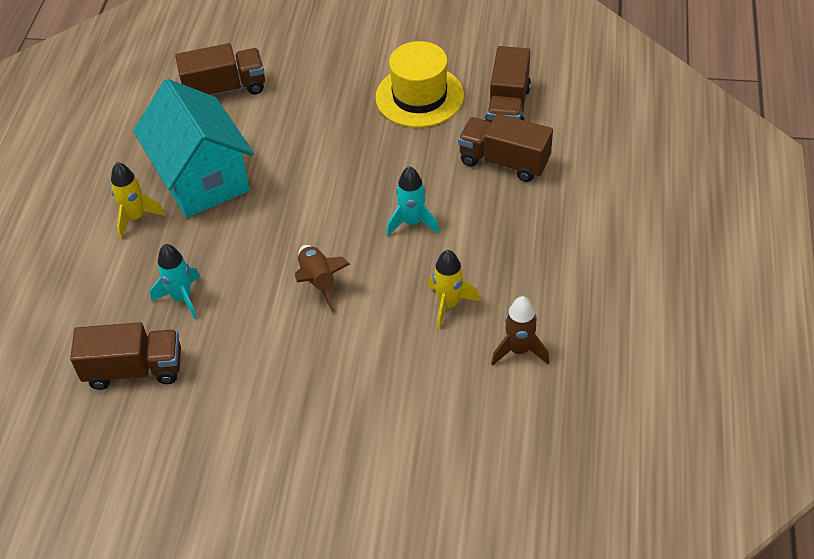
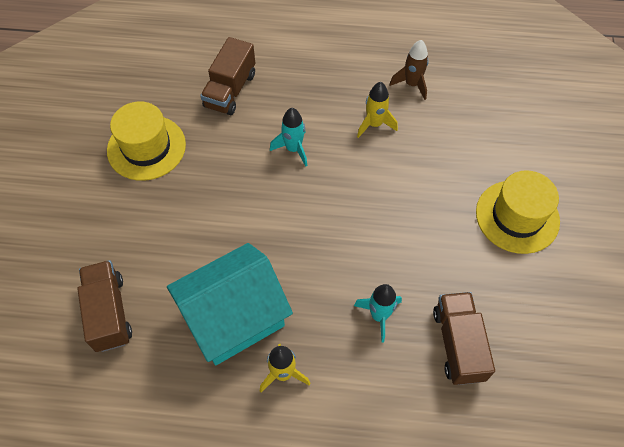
camera: 95 degrees left, 10 degrees up
(292, 453) = (517, 216): none -> yellow hat
(318, 281) = (356, 211): brown rocket -> none
(507, 108) = (170, 87): brown truck -> none

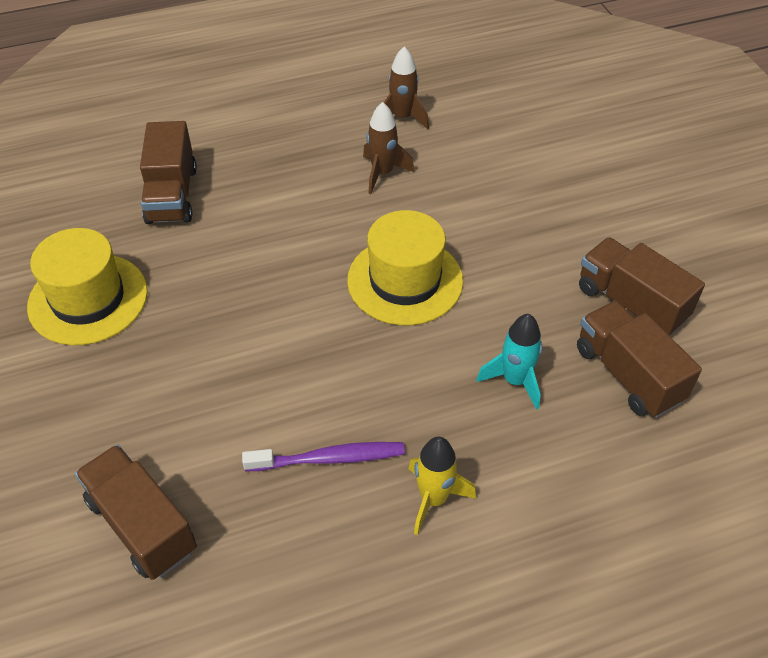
camera: 25 degrees left, 10 degrees down
(234, 318) = (329, 458): turquoise house -> purple toothbrush
(293, 149) = (295, 233): turquoise rocket -> none
(374, 124) = (382, 173): yellow rocket -> brown rocket
(492, 293) = (631, 303): none -> brown truck
(517, 216) = (608, 213): yellow hat -> yellow hat (405, 280)

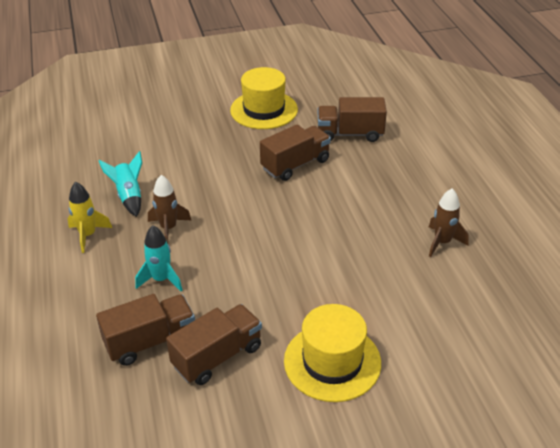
camera: 95 degrees right, 10 degrees down
(142, 525) = (112, 136): brown truck -> brown truck (295, 165)
(329, 458) = (129, 196): purple toothbrush -> turquoise rocket
(382, 173) = (372, 228): brown rocket -> brown rocket (168, 228)
(405, 280) = (260, 233): yellow hat -> yellow hat (332, 362)

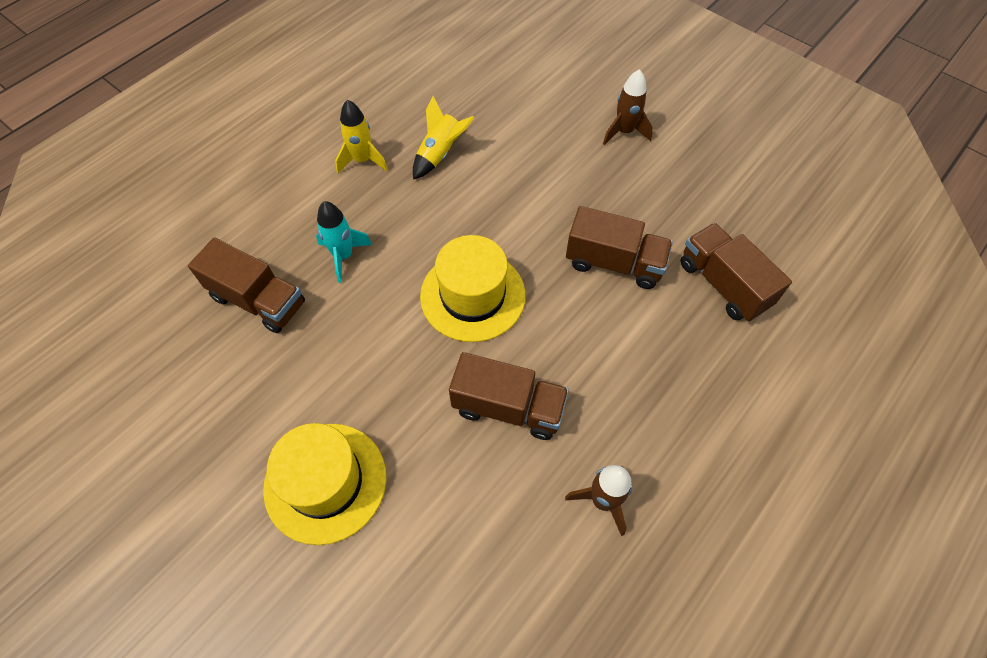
camera: 55 degrees right, 20 degrees up
(129, 196) = (440, 154): turquoise rocket -> yellow rocket
(168, 228) = (419, 215): brown rocket -> brown rocket (624, 132)
(217, 356) = (271, 369): brown truck -> brown truck (508, 407)
(264, 110) = (684, 174): yellow hat -> yellow hat (472, 295)

